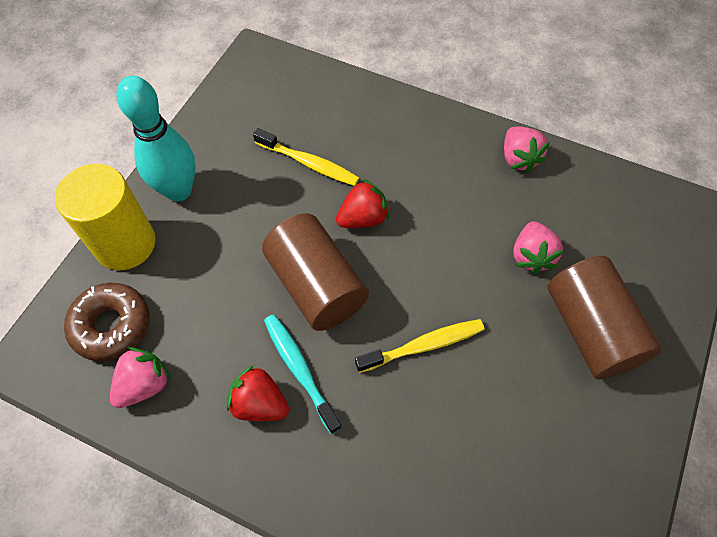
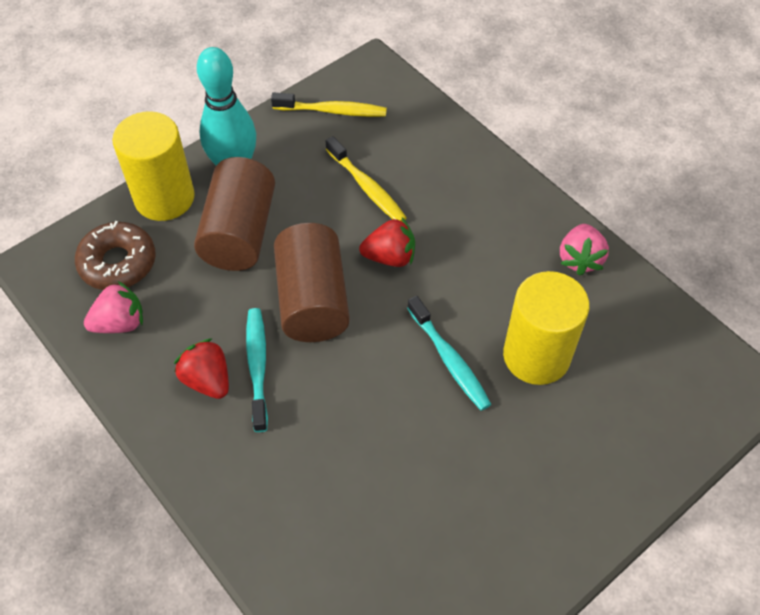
camera: 25 degrees right, 5 degrees down
(424, 345) = (382, 393): yellow toothbrush -> yellow toothbrush (333, 111)
(463, 290) = (449, 360): none -> turquoise toothbrush
(531, 256) = (536, 356): pink strawberry -> yellow cylinder
(590, 330) = (555, 447): brown cylinder -> brown cylinder (239, 232)

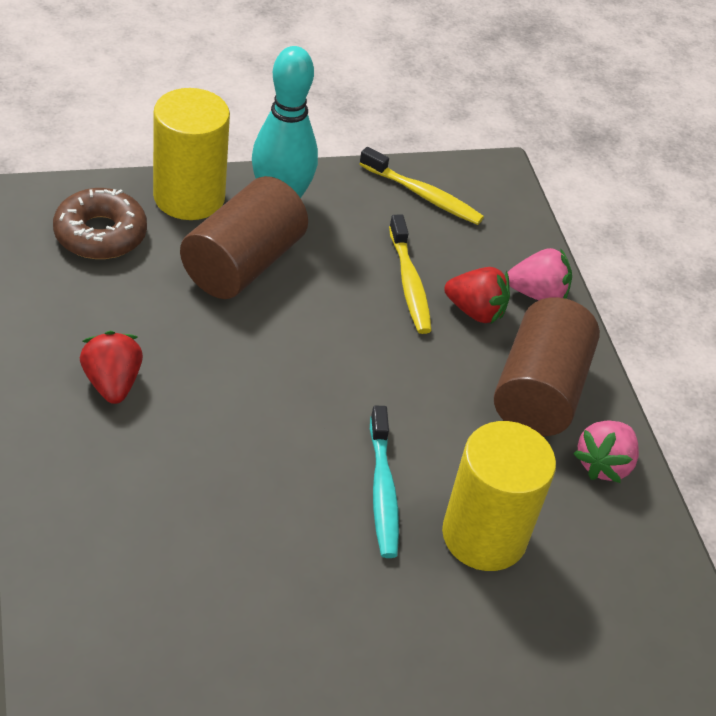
camera: 20 degrees right, 10 degrees down
(120, 323) = (63, 289): pink strawberry -> pink strawberry (537, 294)
(257, 366) = (172, 395): turquoise toothbrush -> none
(313, 300) = (274, 362): brown cylinder -> brown cylinder (539, 391)
(390, 257) = (387, 360): red strawberry -> red strawberry (475, 311)

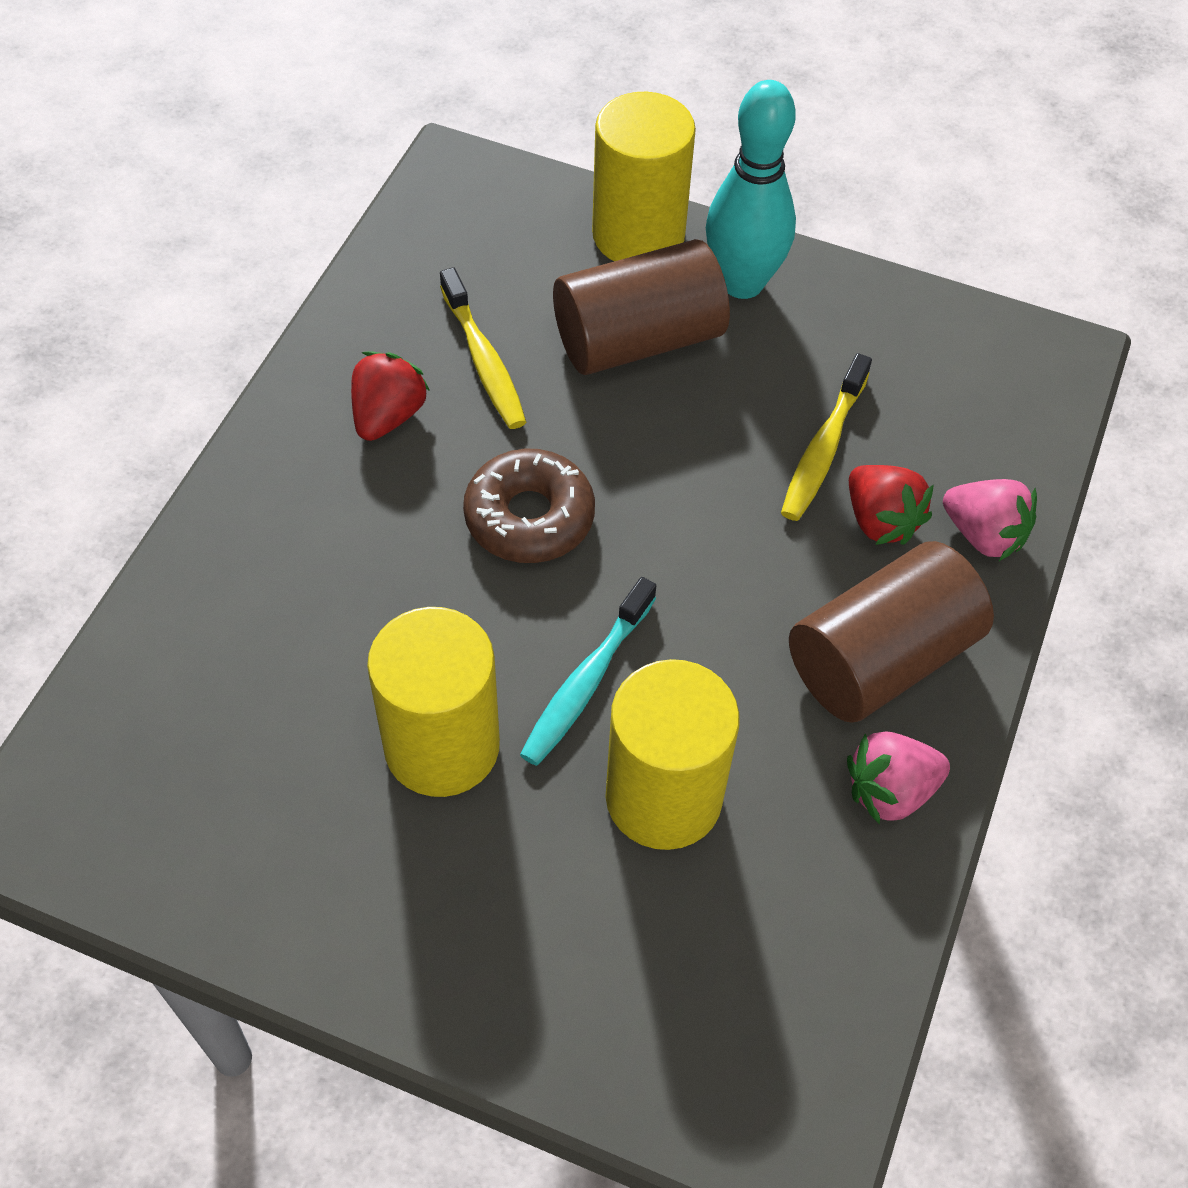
camera: 40 degrees right, 10 degrees up
(100, 234) = (505, 240): brown donut -> brown donut (529, 517)
(325, 577) = (442, 746): none -> yellow cylinder
(423, 195) = (933, 345): yellow toothbrush -> yellow toothbrush (484, 361)

